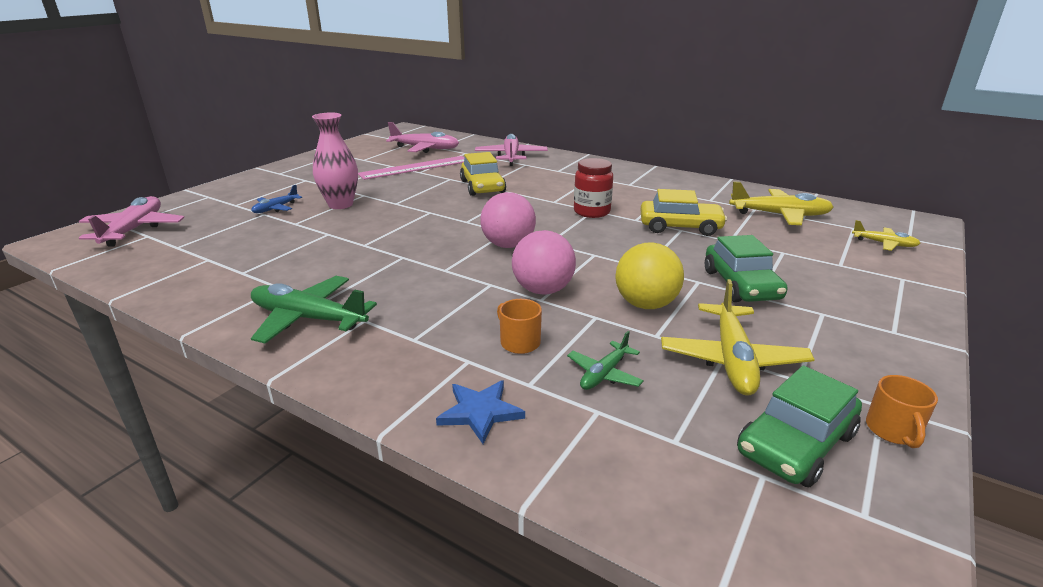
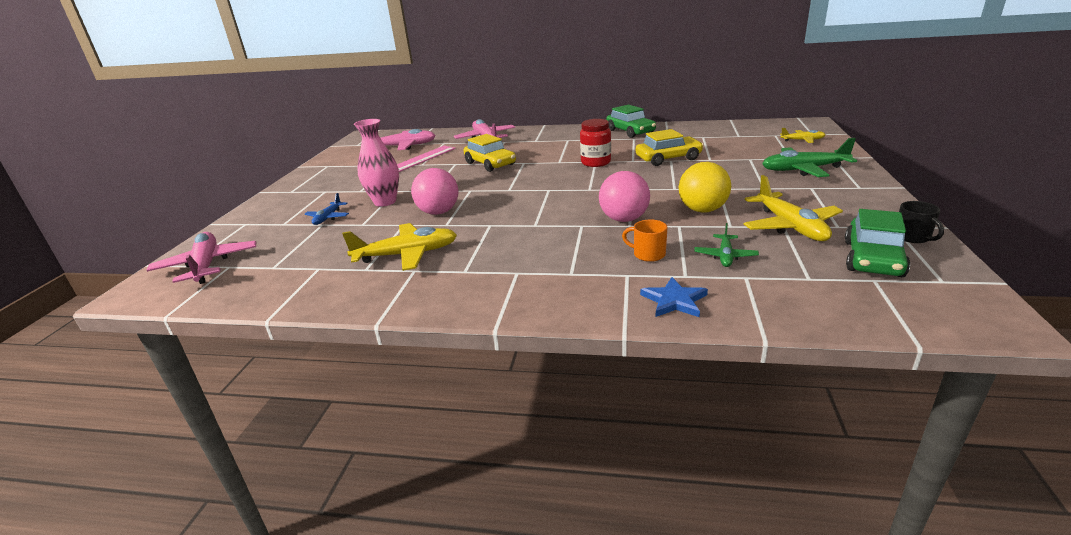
camera: 20 degrees left, 0 degrees up
(308, 319) = (470, 284): green plane -> green plane (803, 170)
(508, 245) = (562, 198): pink ball -> pink ball (438, 212)
(741, 285) = (747, 184): green car -> green car (630, 131)
(780, 215) = (723, 137): yellow plane -> yellow plane (407, 254)
(893, 431) = (913, 237): orange mug -> black mug

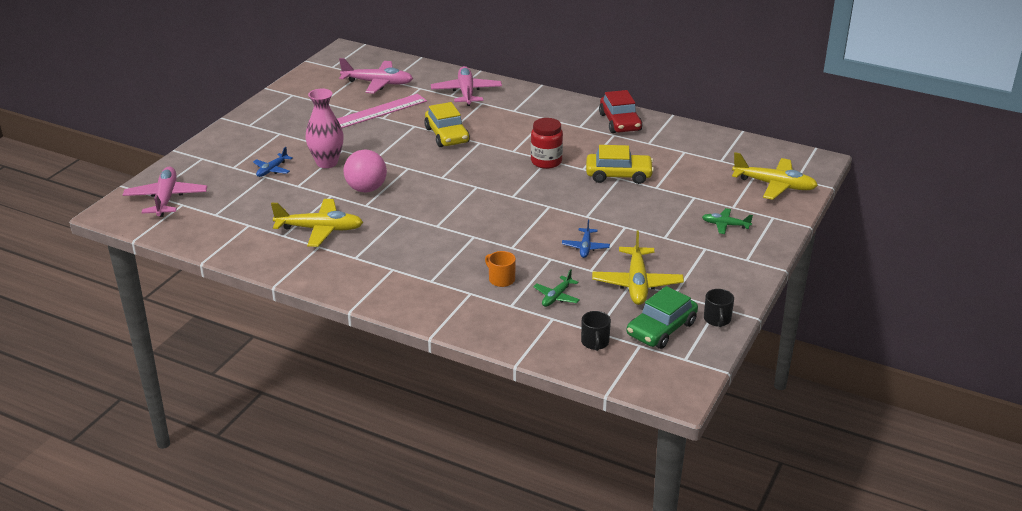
camera: 15 degrees right, 5 degrees up
(624, 219) = (512, 239): pink ball -> none
(630, 131) = (620, 122): green car -> red car
(674, 301) = (484, 322): blue star -> none
(702, 210) = (585, 247): yellow ball -> blue plane
(802, 140) = (774, 185): yellow plane -> yellow plane, size x1.82
(803, 170) = (725, 225): green plane -> green plane, size x0.55
(824, 289) = (595, 342): none -> black mug

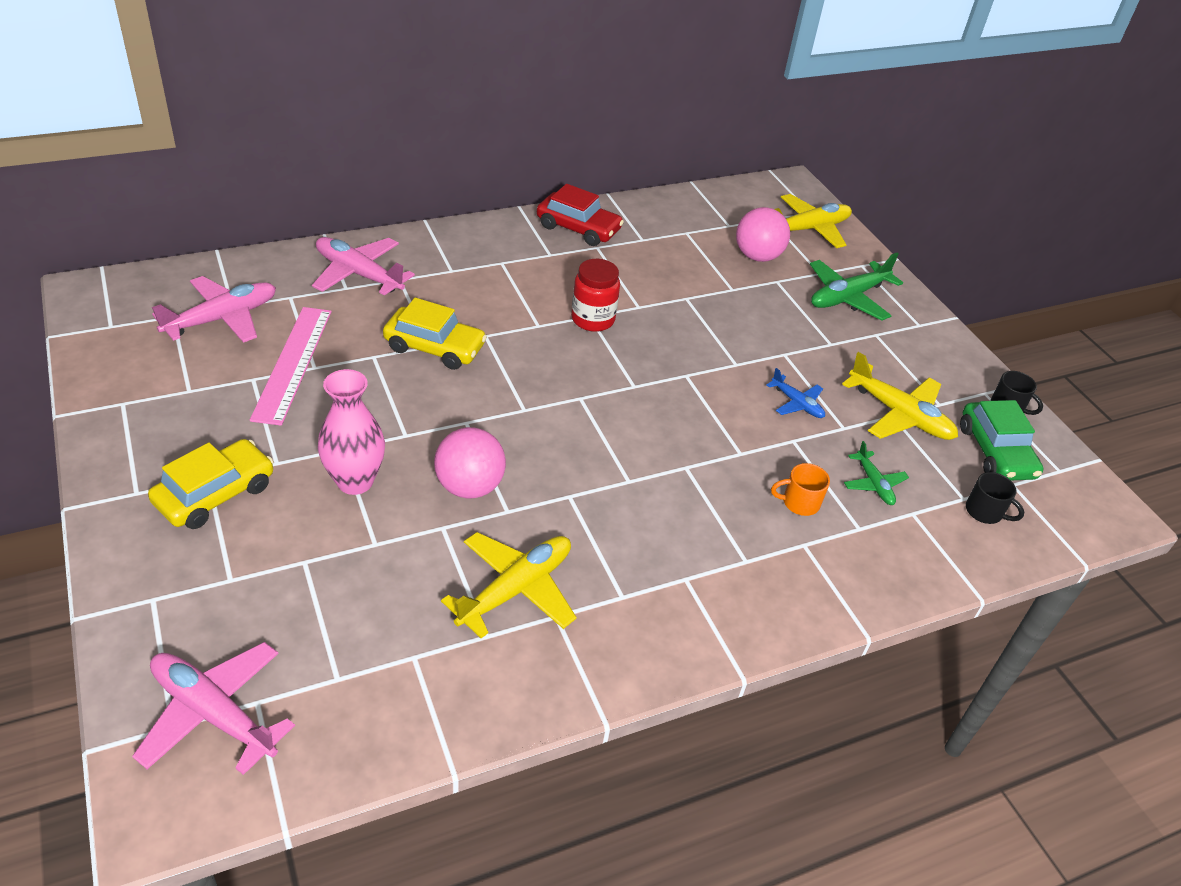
camera: 55 degrees left, 10 degrees up
(272, 170) = (297, 544): blue plane -> none
(618, 175) = (681, 295): yellow car -> yellow car (215, 494)
(706, 181) = (757, 256): none -> pink ball
(725, 225) = (847, 297): green plane -> green plane, size x1.82

